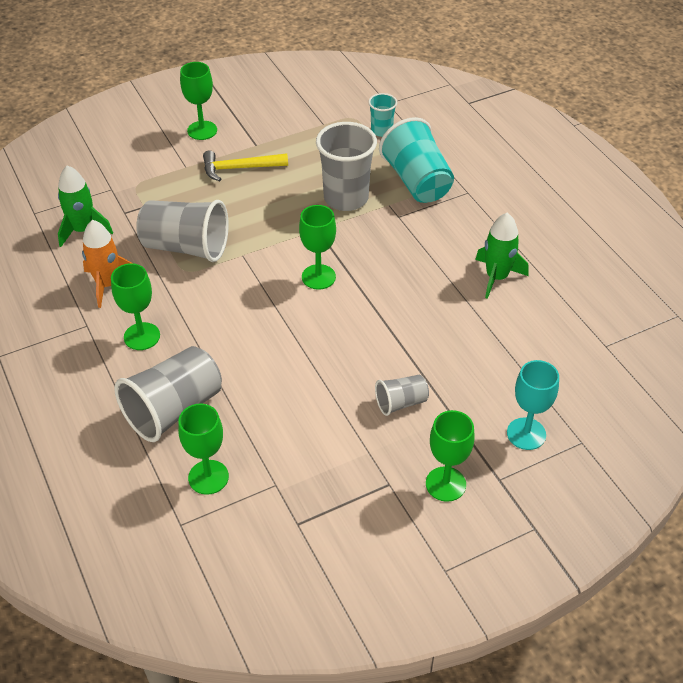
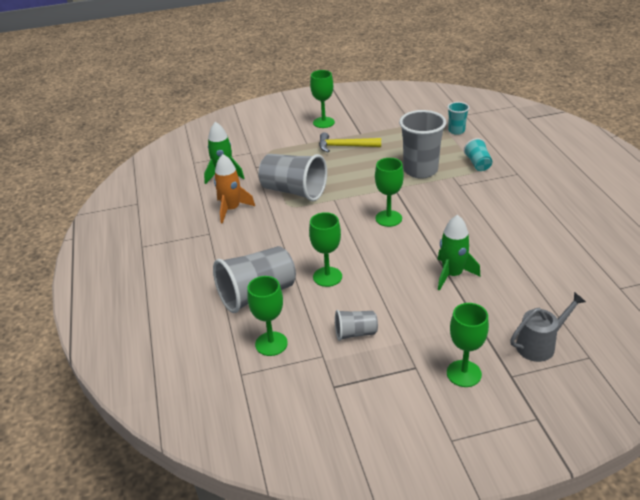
camera: 15 degrees right, 10 degrees down
(142, 336) = (246, 244): green goblet -> green goblet (327, 277)
(401, 403) = (437, 310): grey cup -> grey cup (355, 333)
(417, 181) = (478, 164): turquoise cup -> turquoise cup, size x0.52
(496, 277) = (532, 231): green rocket -> green rocket (452, 274)
(526, 434) = (540, 345): turquoise goblet -> grey watering can

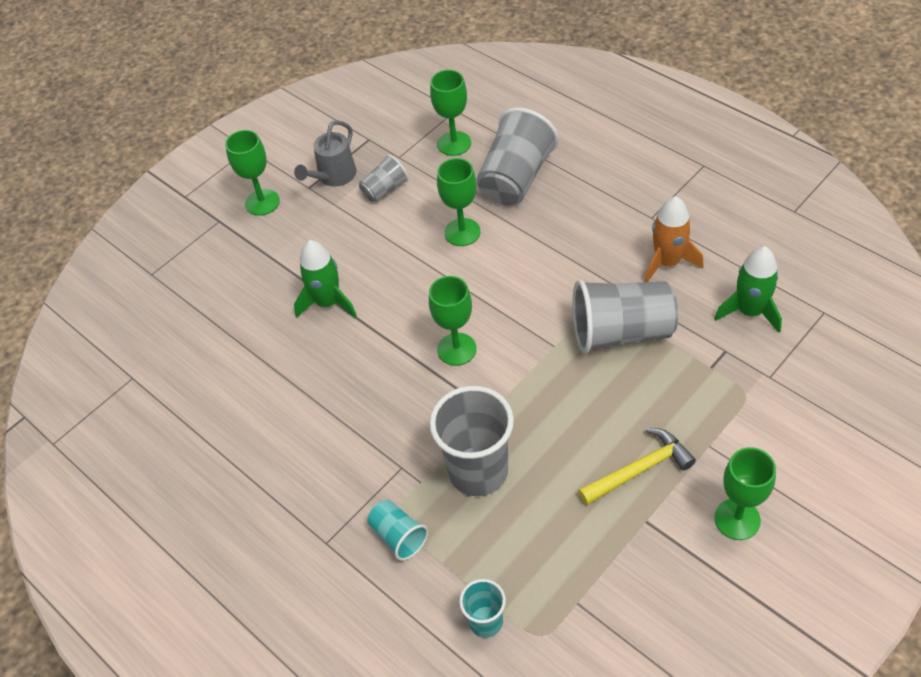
camera: 150 degrees right, 15 degrees up
(540, 345) = (201, 264): grey watering can -> grey watering can (333, 177)

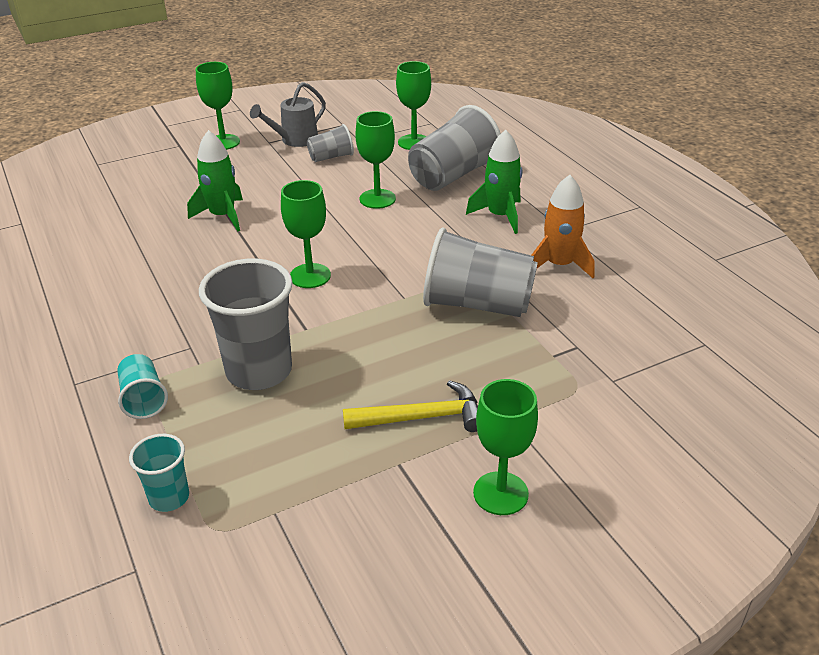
camera: 15 degrees right, 15 degrees down
(749, 311) = (622, 322): green rocket -> green rocket (500, 216)

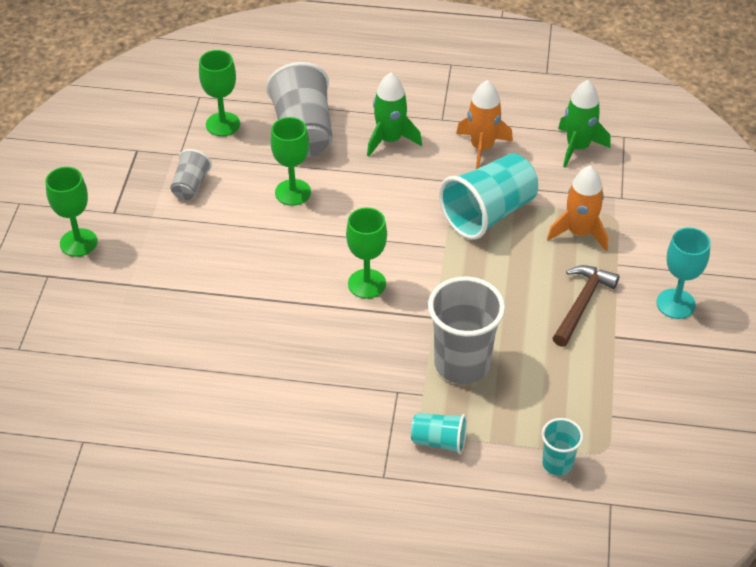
camera: 55 degrees left, 10 degrees up
(223, 216) = (220, 297): green rocket -> green rocket (578, 147)
(294, 140) = (131, 194): grey watering can -> none
(421, 417) = (581, 304): yellow hammer -> brown hammer
(477, 304) = (488, 213): grey cup -> turquoise cup
(500, 493) = (675, 304): green goblet -> turquoise goblet
(523, 372) = (579, 232): none -> orange rocket

